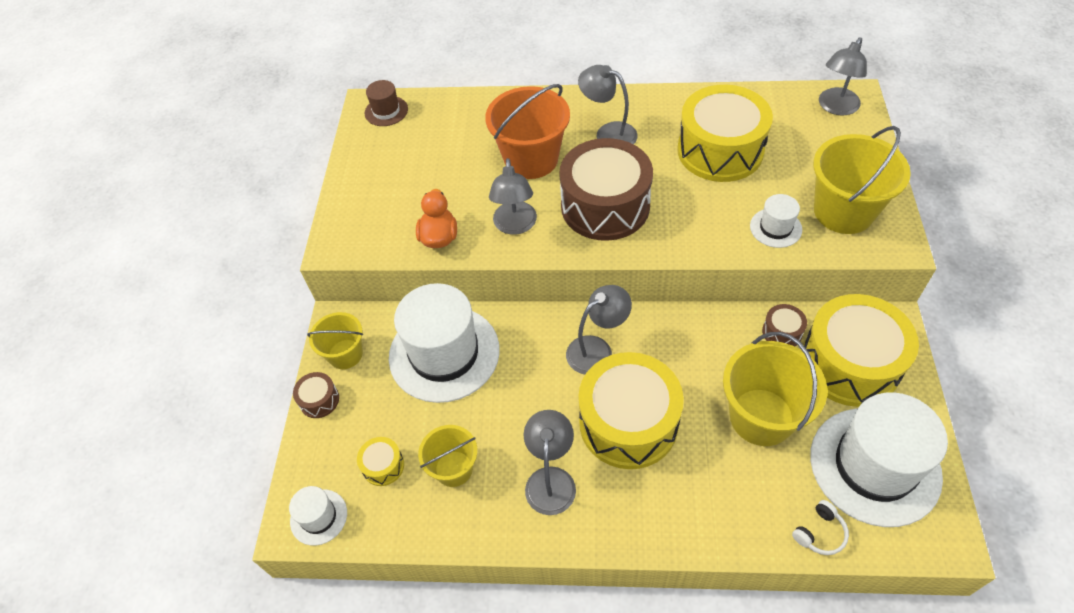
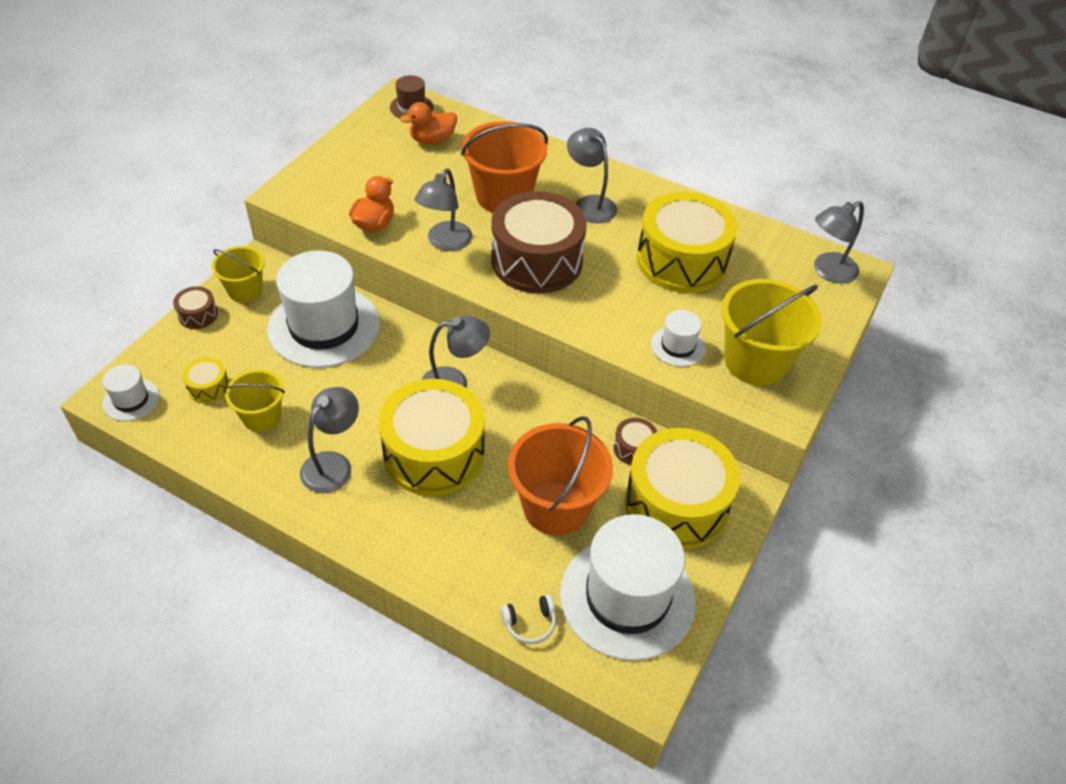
camera: 20 degrees right, 5 degrees down
(429, 134) = (432, 140): none -> orange duck
(761, 417) = (556, 506): yellow bucket -> orange bucket

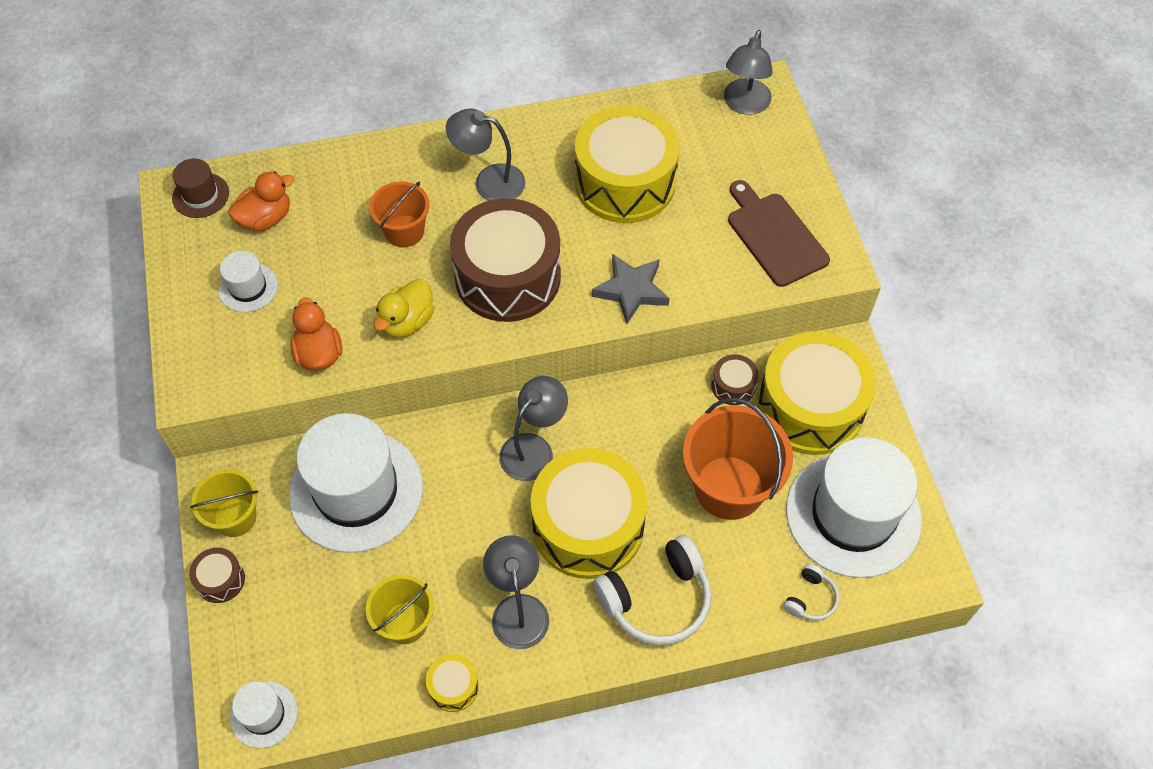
camera: 40 degrees left, 10 degrees up
(208, 387) = (322, 639): yellow drum -> yellow drum (453, 687)
(424, 532) = (656, 599): none -> white headphones
(432, 140) = (266, 218): orange duck -> orange duck turned 150 degrees counterclockwise
(445, 243) = (407, 322): grey lamp -> yellow duck
(503, 196) = (404, 231): orange bucket -> orange bucket, size x0.59
(609, 323) = (631, 290): none -> grey star
(678, 346) = (705, 269): white hat -> white hat (248, 287)
(755, 361) = (774, 236): yellow bucket -> brown cutting board

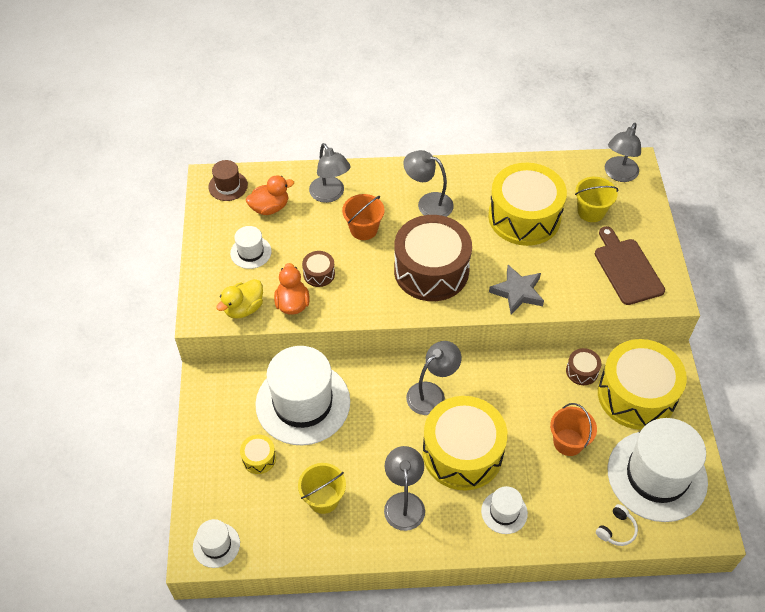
camera: 10 degrees right, 5 degrees down
(220, 580) = (200, 449): brown drum -> brown drum (319, 274)
(235, 517) = (217, 408): yellow bucket -> yellow bucket (591, 211)
(349, 188) = (330, 195): none -> grey lamp
(407, 322) = (356, 291): yellow duck -> yellow duck (243, 308)
(453, 687) = (350, 548): yellow drum -> yellow drum (259, 458)
(656, 599) = (504, 512): white headphones -> white hat
(729, 487) = (568, 442): orange bucket -> orange bucket, size x0.59

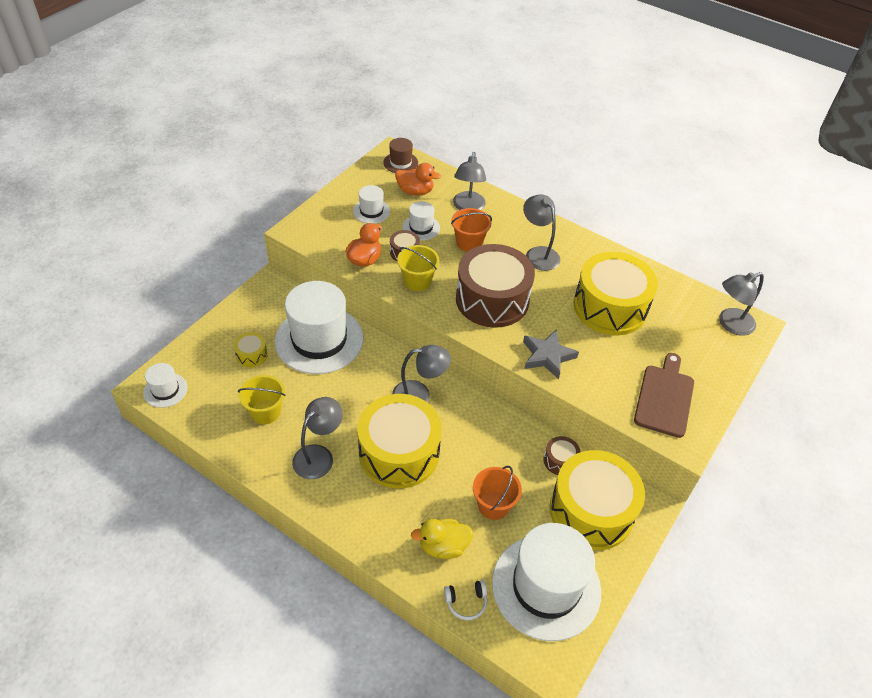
camera: 35 degrees right, 5 degrees down
(243, 308) = (328, 243): yellow duck -> yellow duck (443, 546)
(504, 512) = (387, 518): white hat -> white hat (421, 227)
(591, 211) = (675, 337): yellow bucket -> yellow bucket (417, 281)

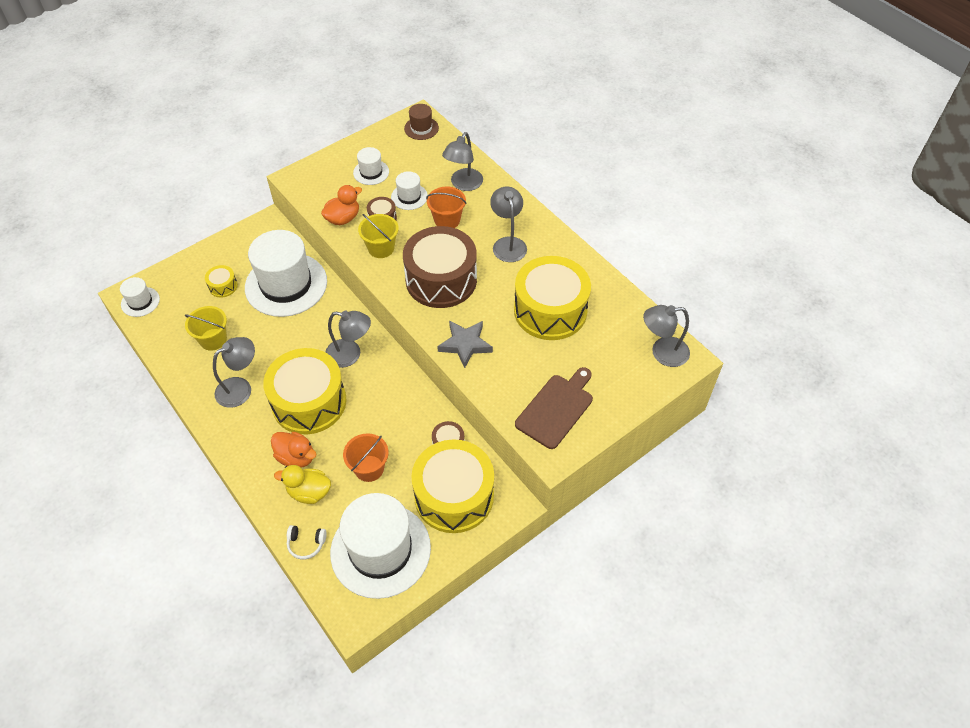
camera: 20 degrees right, 5 degrees up
(415, 191) = (421, 160): orange duck -> orange duck (296, 457)

